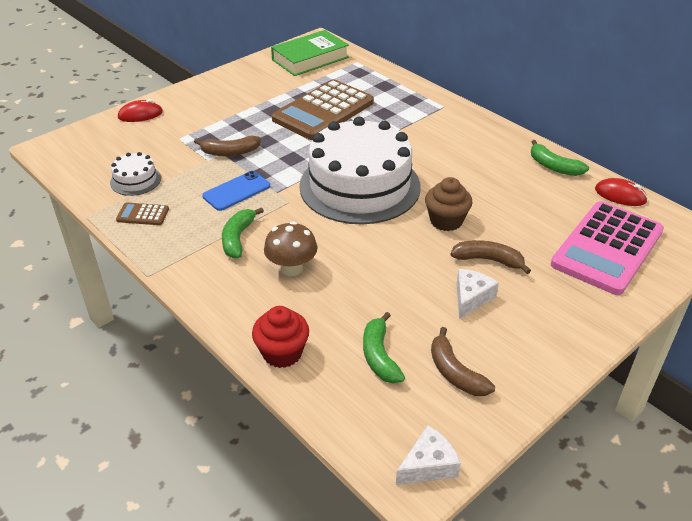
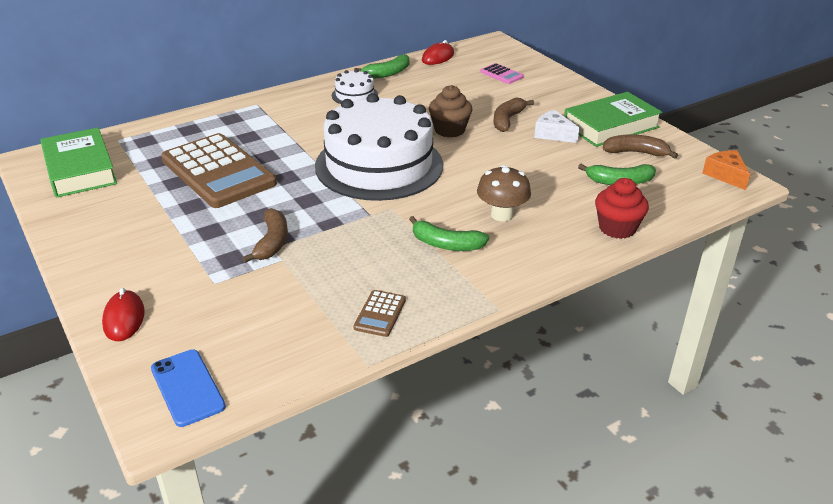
camera: 80 degrees left, 5 degrees down
(135, 180) = (300, 321): white cake -> white cake (354, 95)
(236, 191) = (357, 241): blue phone -> blue phone (187, 387)
(428, 465) = (725, 175): white cheese -> orange cheese
(455, 372) = (635, 153): brown banana -> brown banana turned 150 degrees counterclockwise
(516, 349) = (611, 126): none -> green book
(607, 248) = (501, 74): pink calculator -> pink calculator, size x0.41

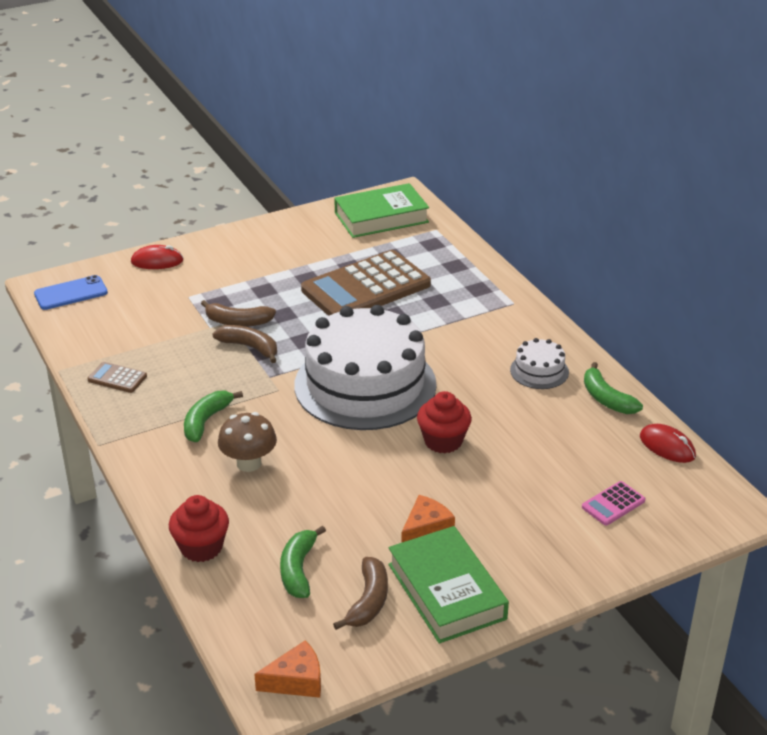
camera: 95 degrees right, 0 degrees up
(449, 130) = (443, 441): brown cupcake -> red cupcake
(507, 120) = (467, 493): brown banana -> brown banana (250, 347)
(553, 134) = (426, 530): white cheese -> orange cheese

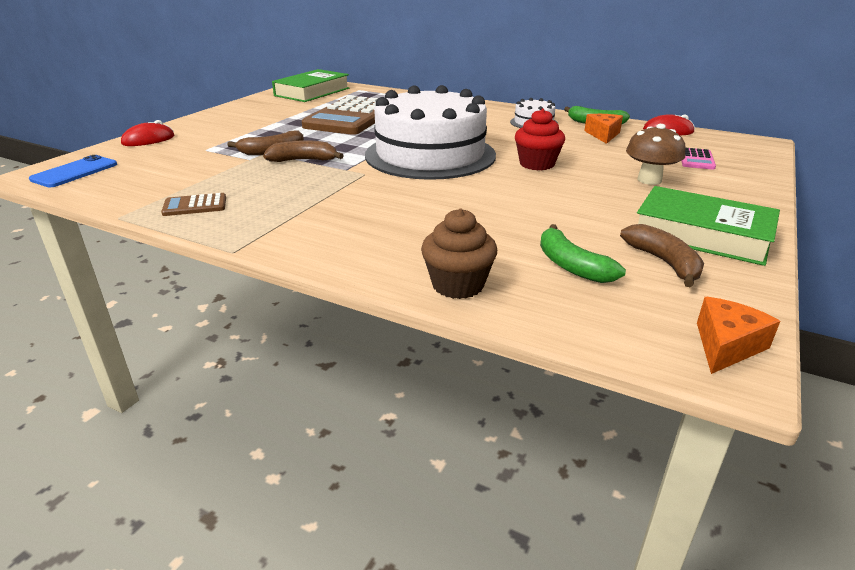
camera: 35 degrees left, 5 degrees down
(201, 547) = (458, 285): red cupcake -> brown cupcake
(206, 421) = (327, 206): green banana -> none
(249, 463) = (409, 218): brown mushroom -> brown mushroom (649, 180)
(426, 530) = (617, 208): orange cheese -> orange cheese (603, 135)

